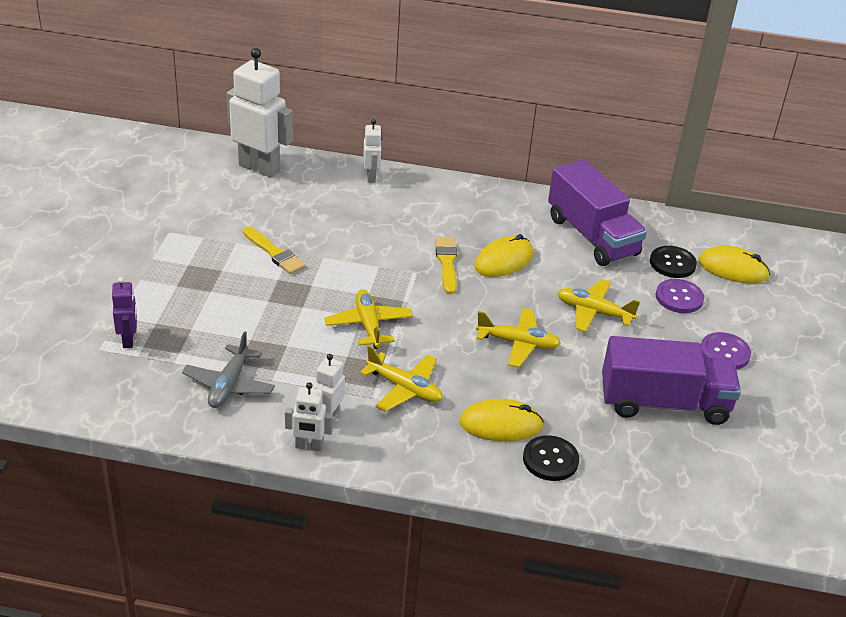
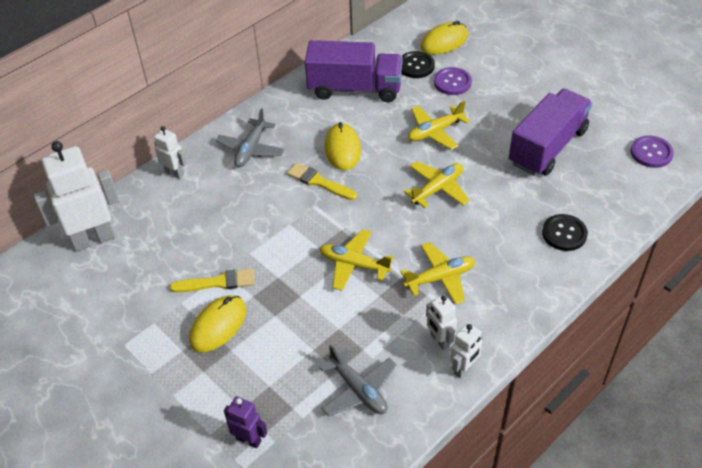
camera: 50 degrees left, 10 degrees up
(444, 206) = (251, 149): none -> grey plane
(501, 424) = (513, 242): yellow mouse -> yellow mouse (218, 325)
(724, 353) = (520, 92): purple button -> purple button (651, 153)

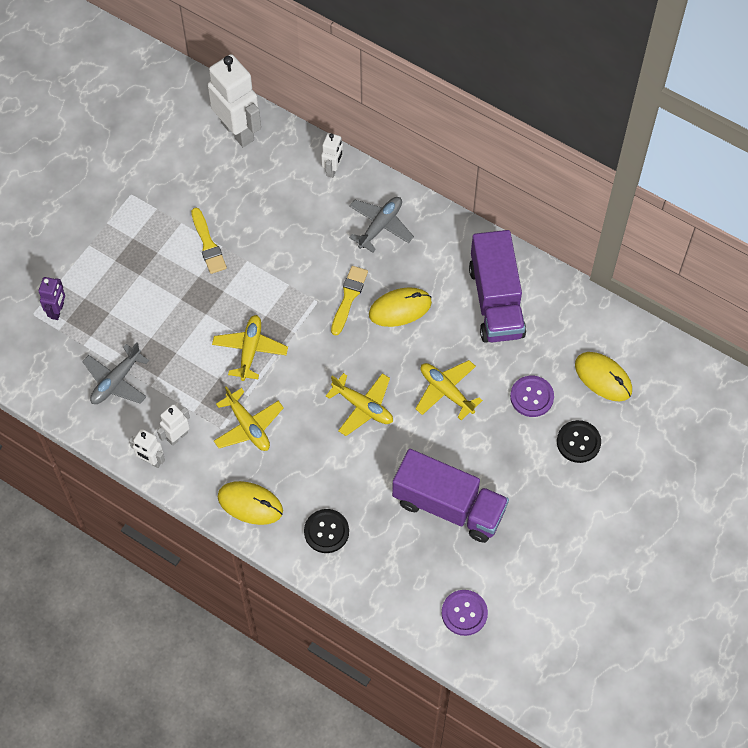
camera: 75 degrees right, 15 degrees up
(218, 325) = (162, 258): yellow mouse -> yellow mouse (250, 504)
(251, 149) = (380, 226): grey plane -> grey plane turned 120 degrees clockwise
(416, 66) = (550, 355): black button -> black button (578, 442)

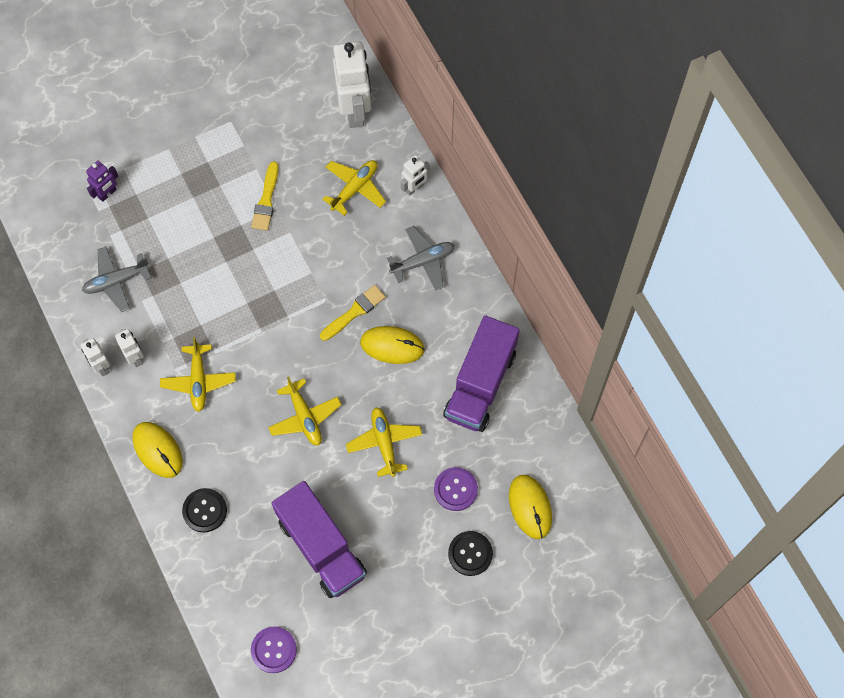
camera: 30 degrees right, 5 degrees up
(177, 436) = (135, 357): white robot -> white robot turned 75 degrees clockwise
(250, 350) = (242, 314): yellow plane -> yellow plane (355, 188)

